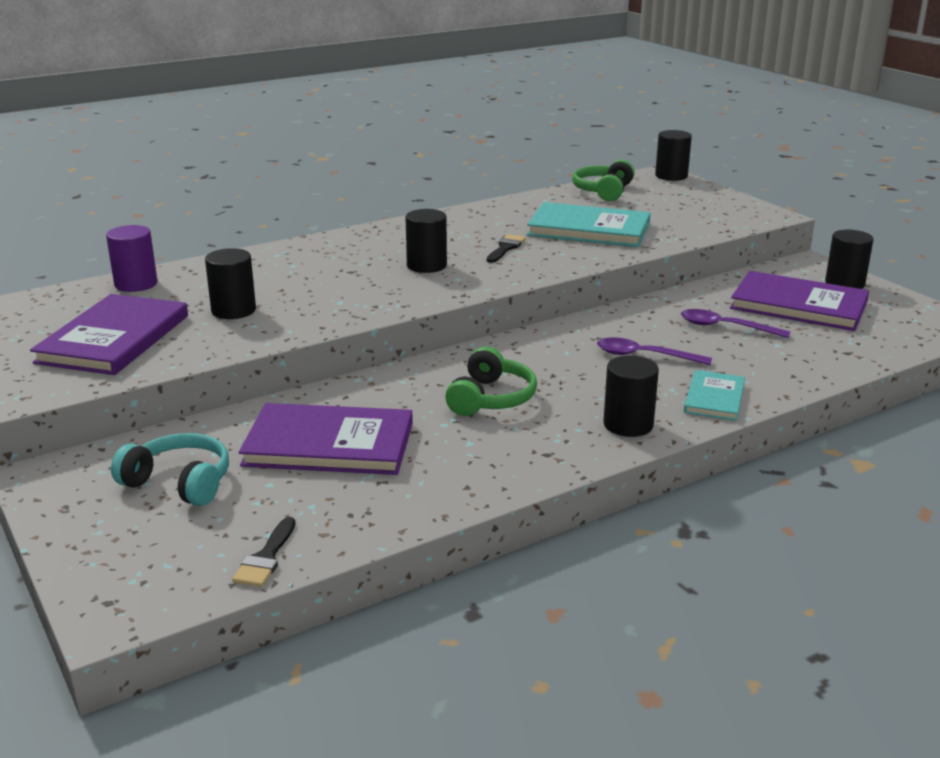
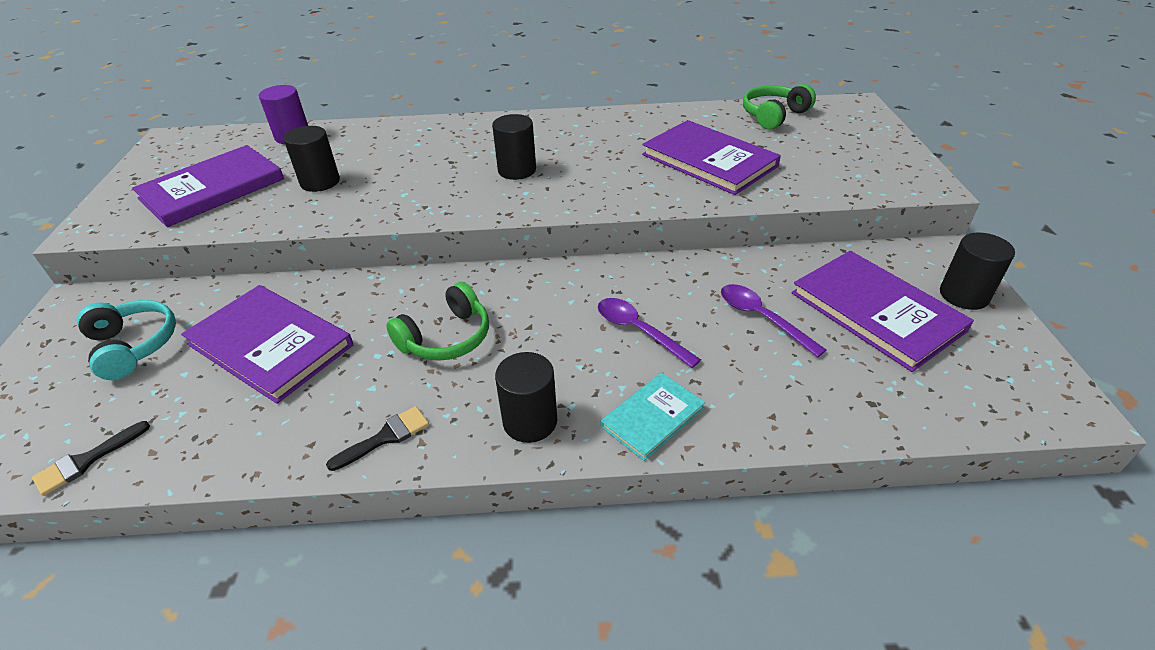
camera: 30 degrees right, 15 degrees up
(506, 248) = (607, 166): black brush -> black brush (386, 437)
(589, 229) = (709, 160): turquoise book -> purple book
(671, 176) = (865, 109): black cylinder -> none

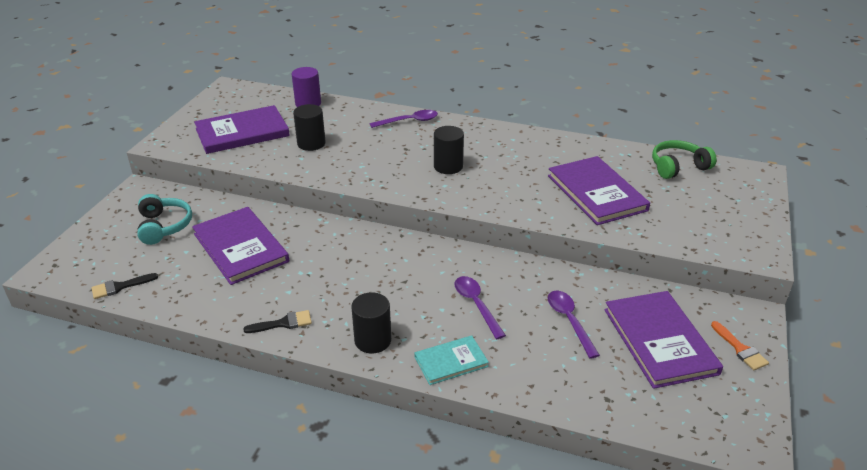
camera: 20 degrees right, 5 degrees down
(438, 130) = (409, 121): none -> purple spoon
(446, 338) = (348, 273): green headphones -> none
(963, 295) = (740, 349): black cylinder -> orange brush

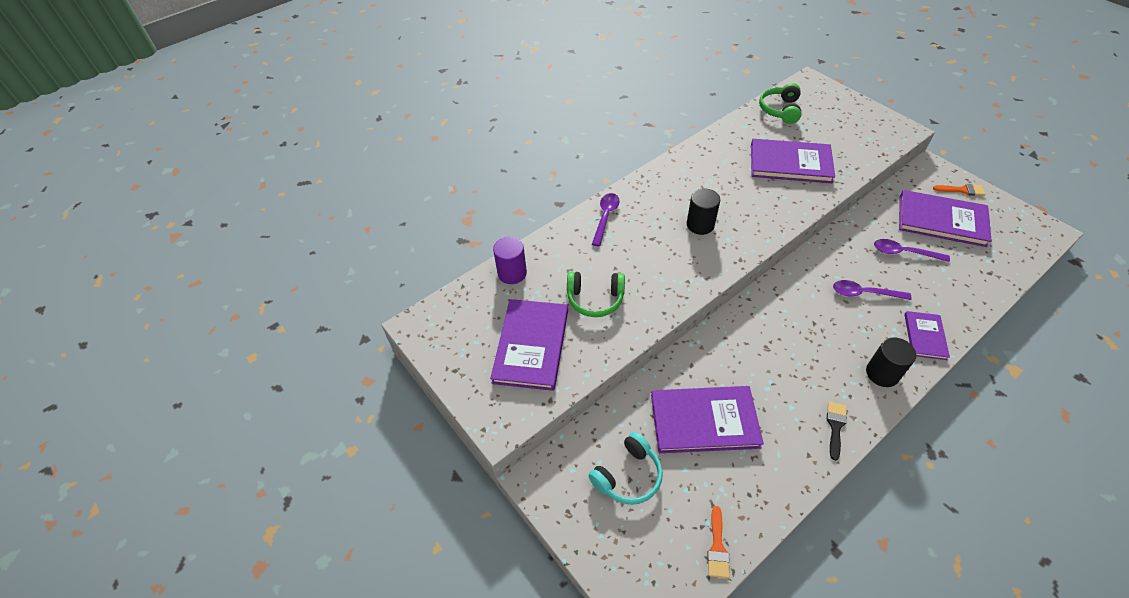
camera: 55 degrees left, 15 degrees up
(120, 287) = (717, 547): black brush -> orange brush
(164, 226) = (628, 476): turquoise headphones -> turquoise headphones turned 120 degrees clockwise
(311, 143) = (595, 299): black cylinder -> green headphones
(451, 361) = (925, 336): turquoise book -> purple book

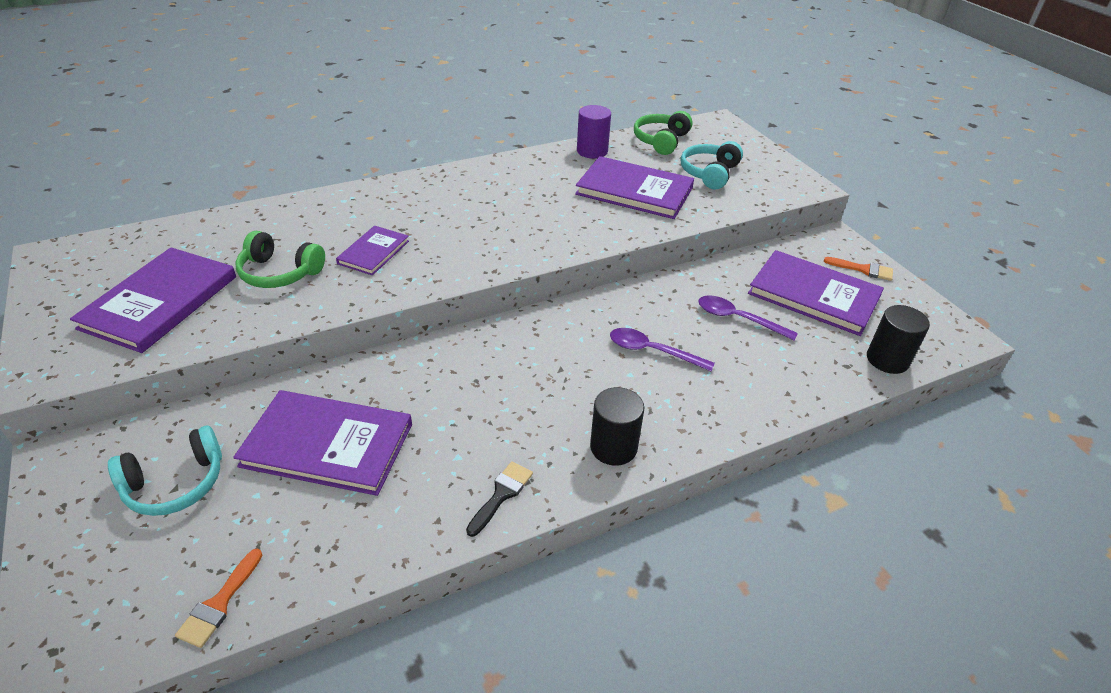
camera: 10 degrees right, 10 degrees down
(512, 273) = (206, 229): purple cylinder -> purple cylinder (592, 151)
(605, 217) = (364, 199): purple spoon -> none
(700, 225) = (472, 227): black cylinder -> black cylinder (887, 359)
(831, 134) = (709, 173): none -> turquoise headphones
(925, 336) = (704, 418): purple book -> purple book (373, 252)

